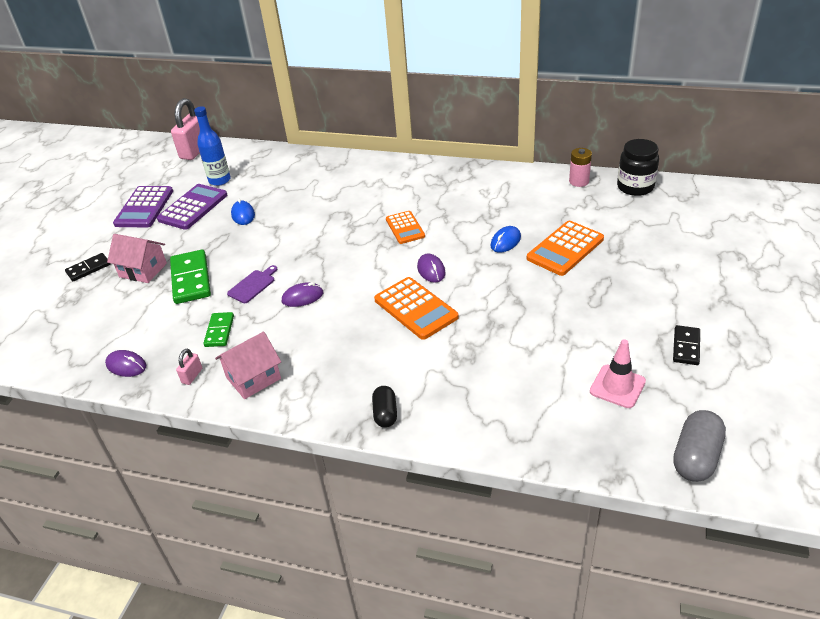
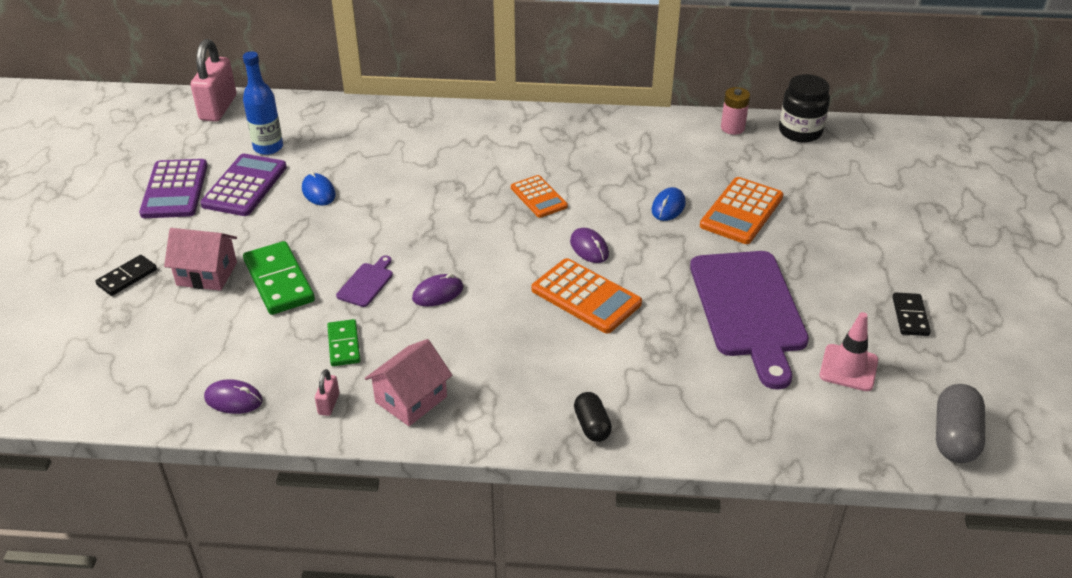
camera: 15 degrees left, 0 degrees up
(546, 329) = (748, 309): none -> purple cutting board

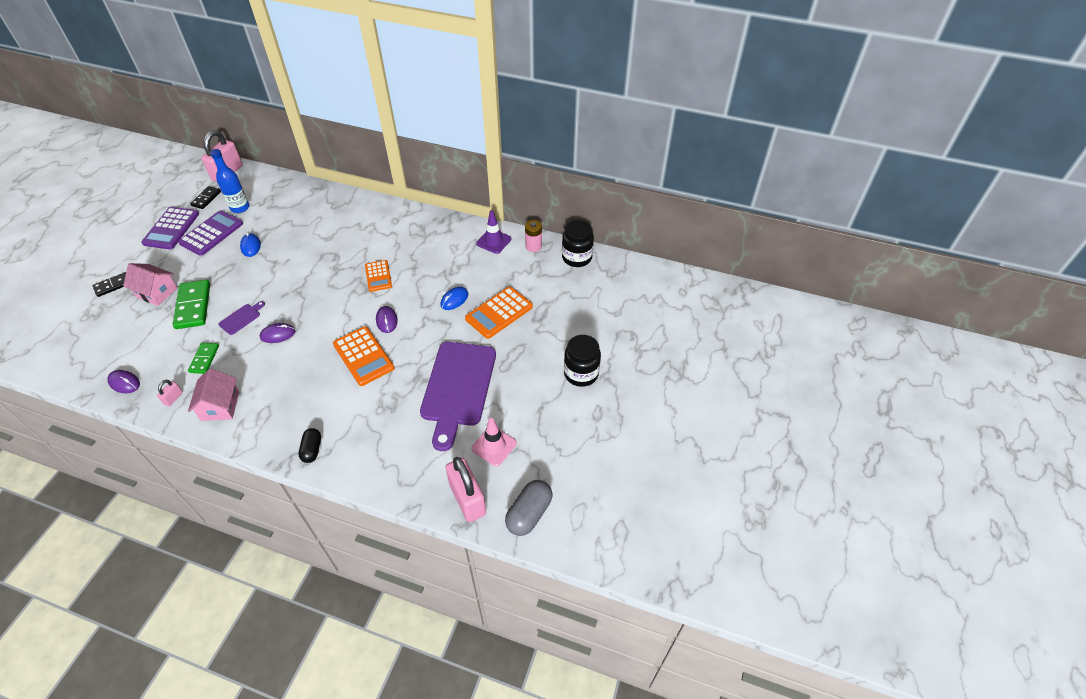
camera: 15 degrees right, 10 degrees up
(411, 399) = (220, 406): pink house -> pink house turned 60 degrees counterclockwise
(674, 131) = (493, 241): none -> purple traffic cone
(859, 438) = (467, 499): none -> pink padlock
(903, 261) = (581, 373): none -> black jar
(910, 316) = (559, 416): black domino -> black domino (206, 199)

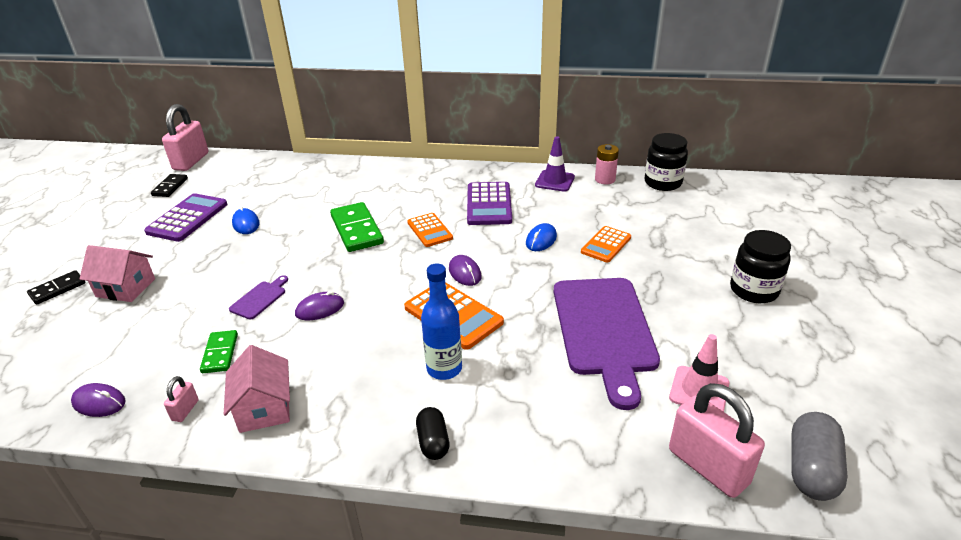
camera: 10 degrees left, 15 degrees down
(171, 228) = (130, 220): purple calculator -> purple calculator (489, 204)
(193, 306) = (185, 295): green domino -> green domino (357, 230)
(240, 208) = (218, 190): blue bottle -> blue bottle (444, 369)
(499, 313) = (606, 245): orange calculator -> orange calculator, size x0.65

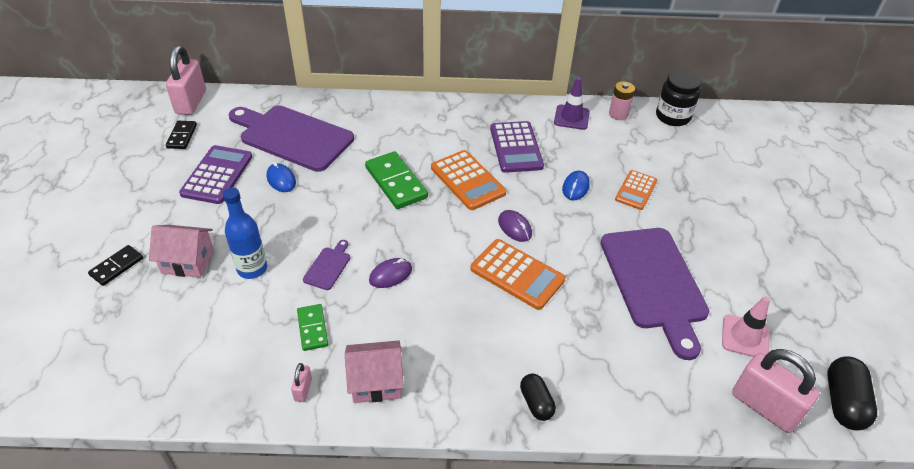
camera: 10 degrees left, 10 degrees up
(99, 402) = (217, 388): purple mouse -> none
(264, 408) = (376, 382): pink house -> pink house turned 75 degrees counterclockwise
(272, 190) = (292, 137): none -> purple cutting board
(430, 230) = (467, 180): orange calculator -> orange calculator, size x1.53
(444, 369) = (525, 331): blue bottle -> blue bottle (252, 269)
(754, 290) = (773, 234): black jar -> none
(811, 469) = (843, 402): grey capsule -> black capsule

